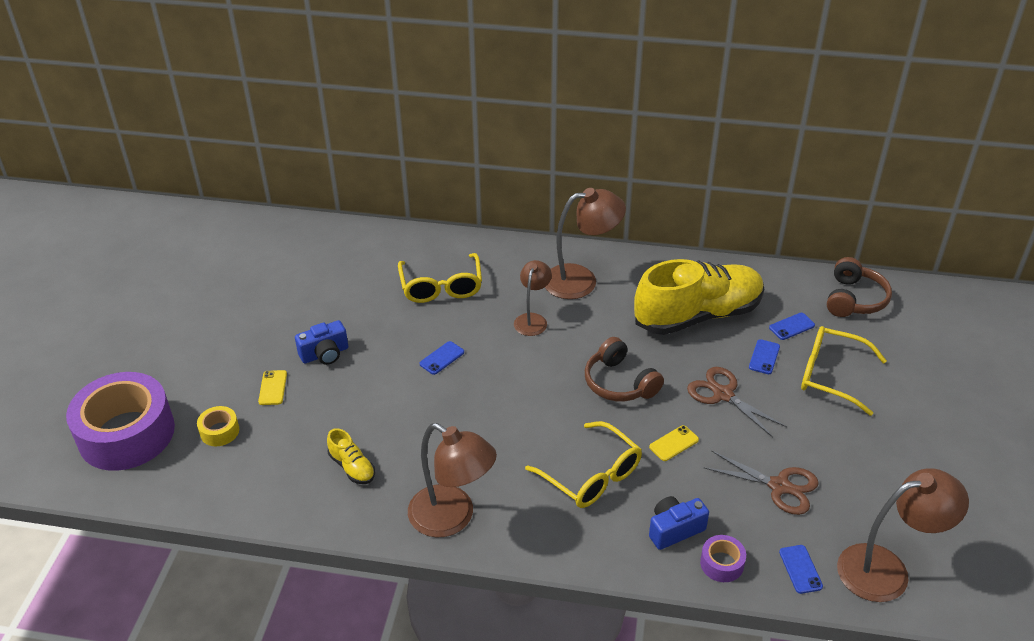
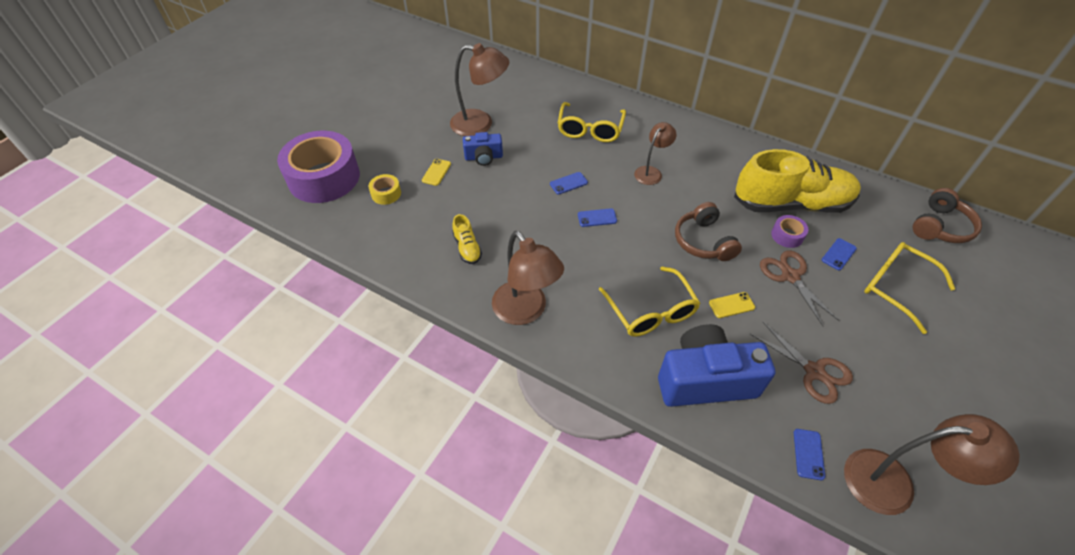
camera: 20 degrees right, 10 degrees up
(581, 280) = (702, 151): brown lamp -> brown lamp (480, 124)
(674, 530) = (705, 380): blue camera -> blue camera, size x1.91
(722, 563) = (736, 424): purple tape -> purple tape (787, 235)
(792, 326) = (873, 235): blue phone -> blue phone (597, 218)

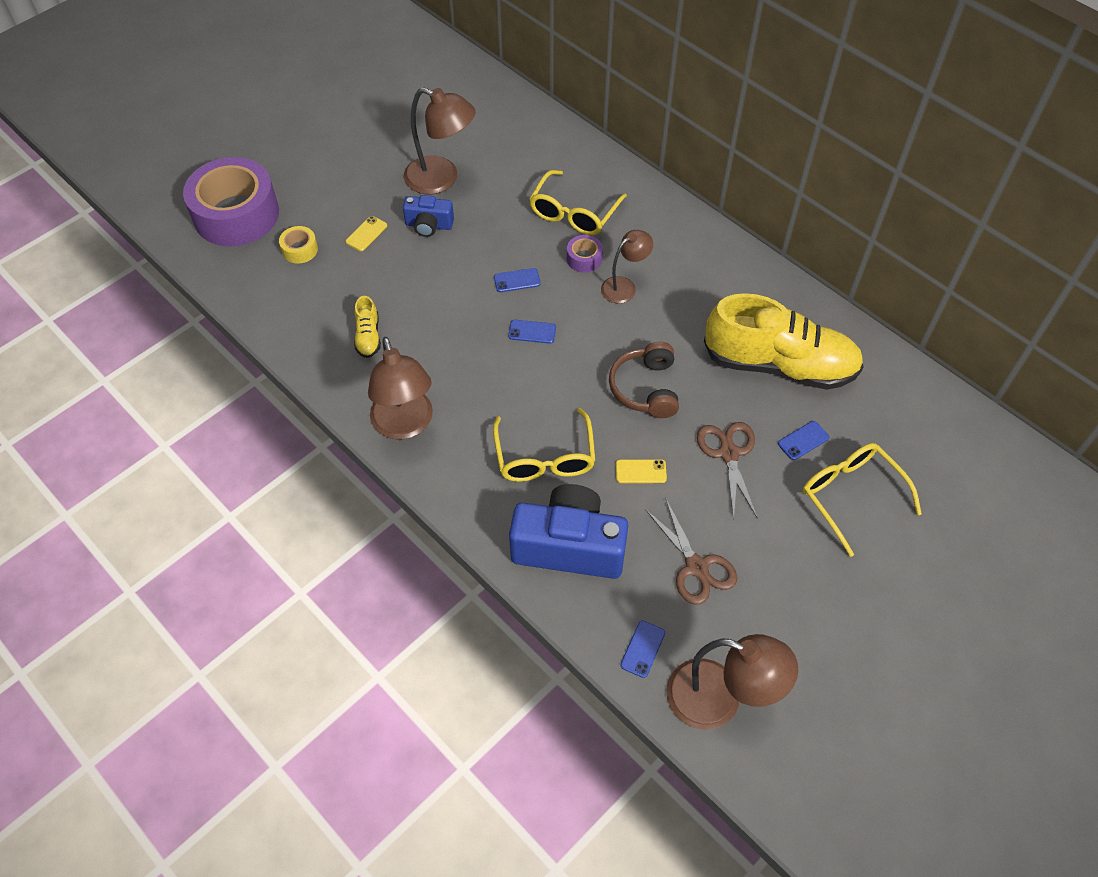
camera: 15 degrees right, 5 degrees up
(787, 235) = (752, 403): purple tape -> purple tape (584, 259)
(940, 226) = (955, 434): brown headphones -> none

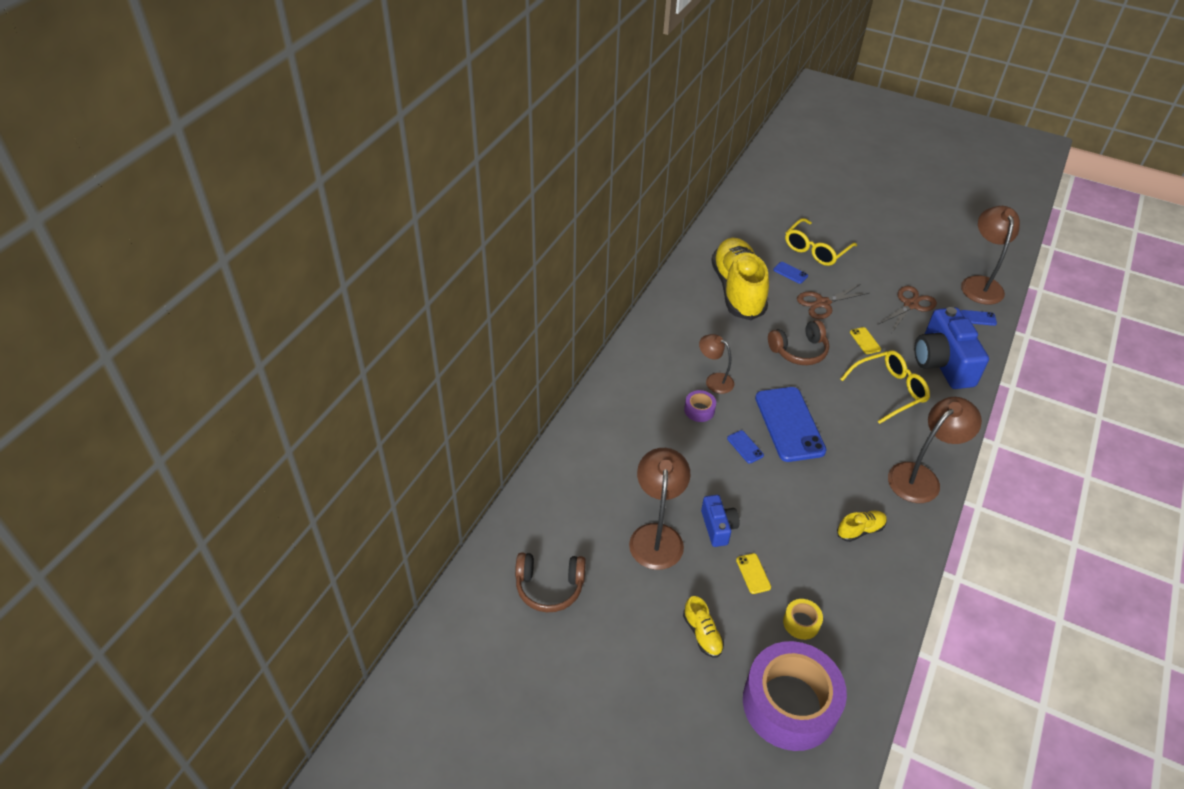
camera: 110 degrees left, 10 degrees down
(329, 180) = (702, 634): none -> yellow shoe
(366, 234) = (753, 573): yellow phone -> yellow phone turned 60 degrees clockwise
(426, 99) = (549, 587): none -> brown headphones
(532, 332) = (789, 424): blue phone -> blue phone, size x2.40
(573, 213) = (653, 428): yellow glasses -> none

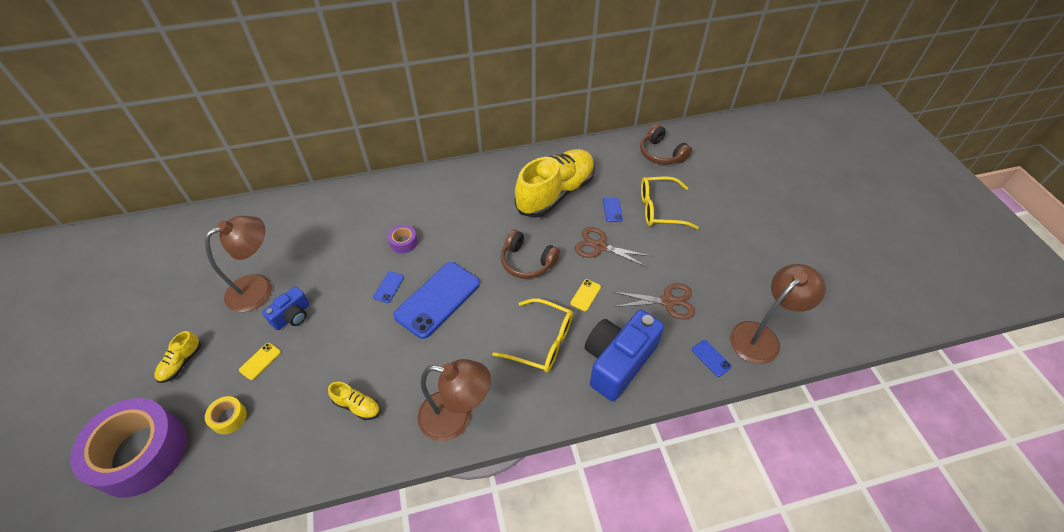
camera: 50 degrees right, 5 degrees up
(549, 587) = (175, 261): brown headphones -> brown headphones (661, 154)
(714, 380) = (443, 233): brown lamp -> none

